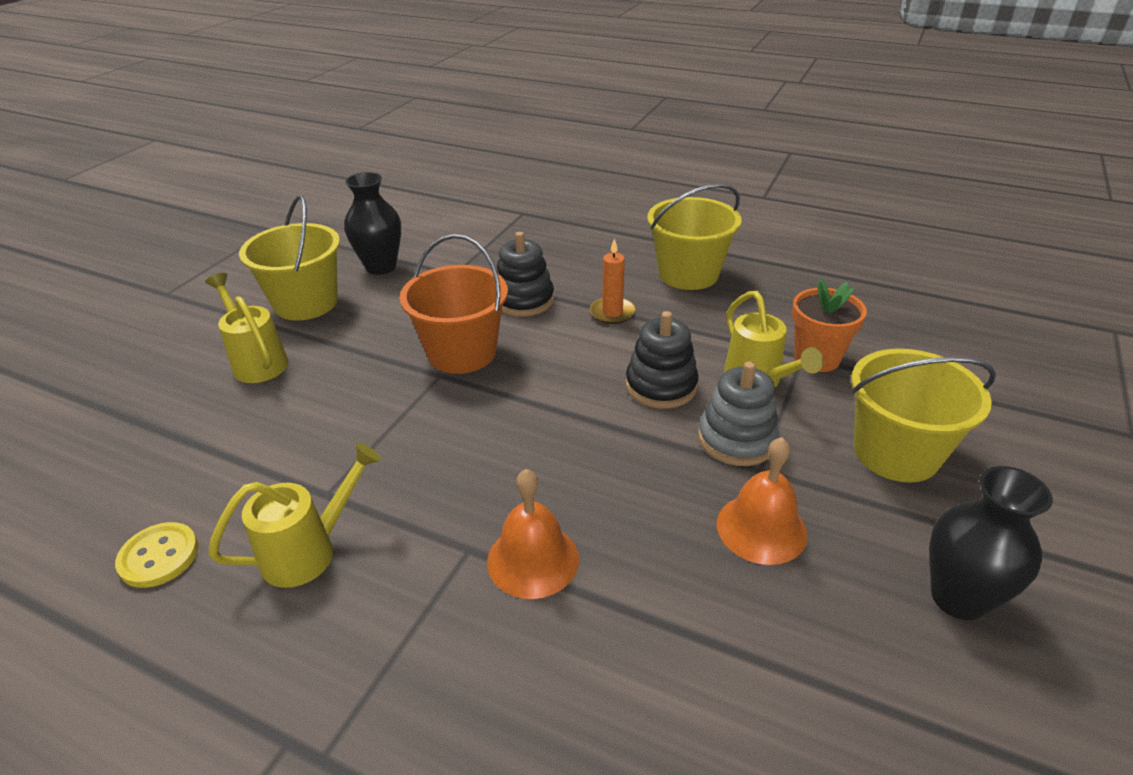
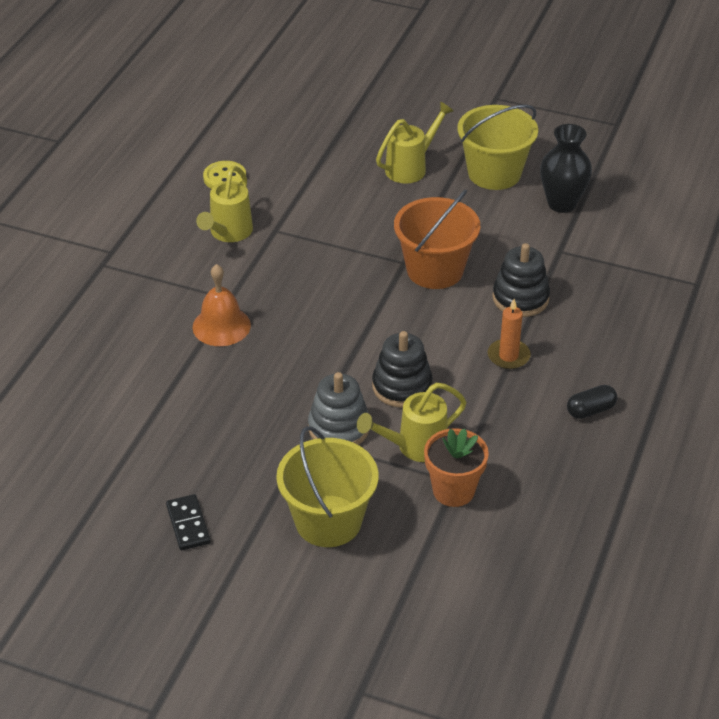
camera: 85 degrees right, 5 degrees up
(309, 551) = (228, 233): yellow watering can -> yellow watering can turned 60 degrees clockwise
(688, 274) = (590, 410): yellow bucket -> black capsule
(761, 528) = (248, 433): orange bell -> none
(958, 598) = (188, 524): black vase -> black domino

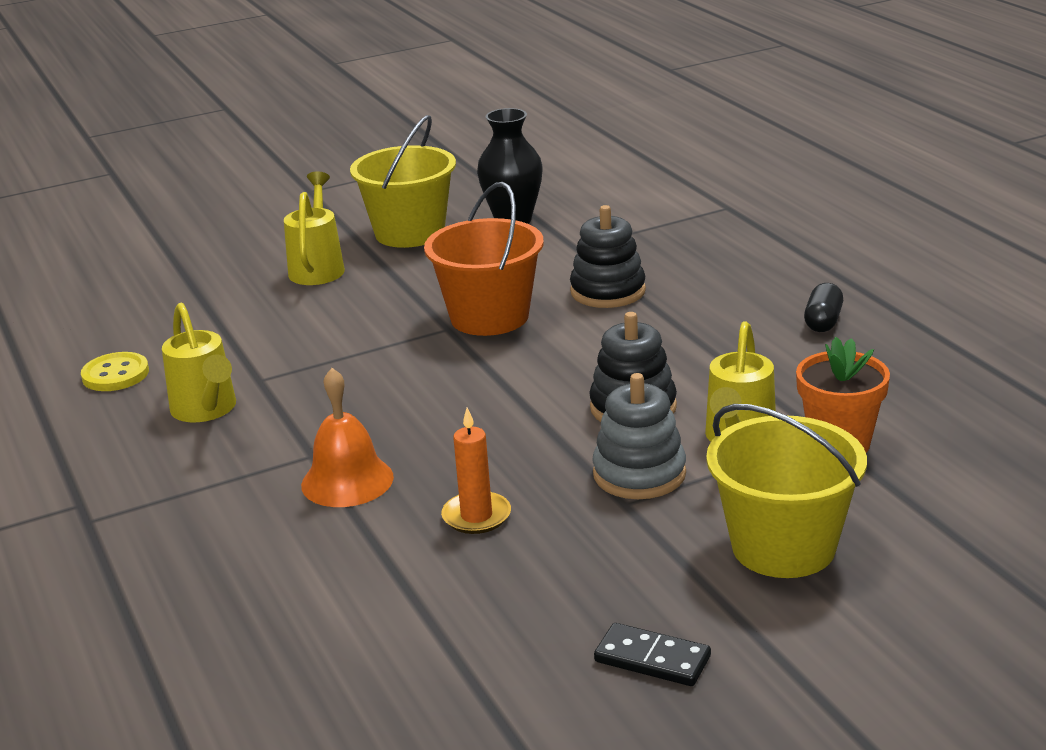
camera: 45 degrees left, 15 degrees down
(508, 356) = (681, 331): orange candle -> orange candle (476, 516)

